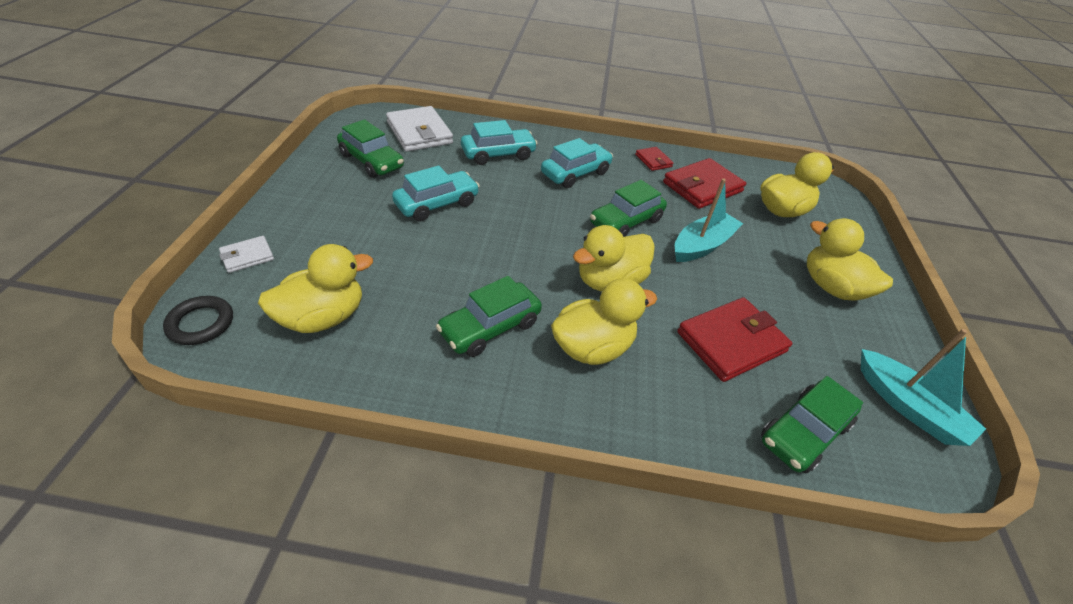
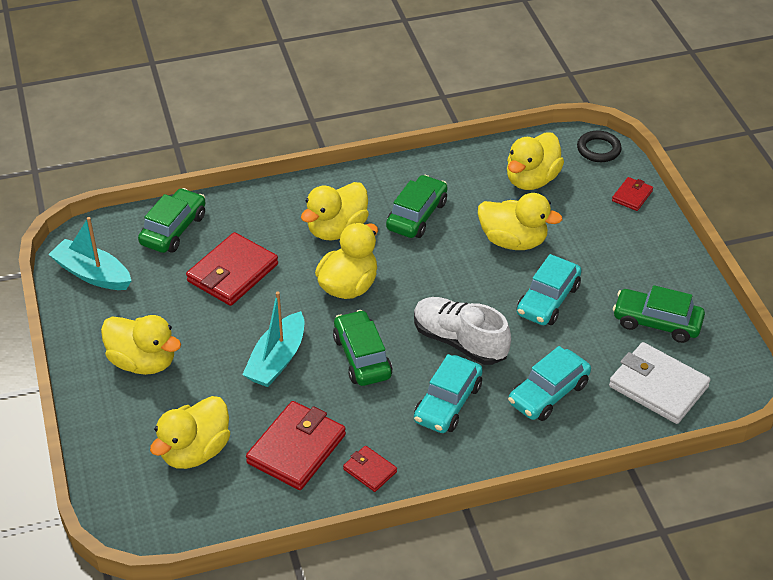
camera: 160 degrees right, 0 degrees up
(247, 256) = (632, 196): white wallet -> red wallet
(415, 261) = (513, 241): none -> yellow duck
(537, 204) = (459, 341): none -> white shoe
(626, 222) = (362, 357): green car -> green car turned 45 degrees counterclockwise

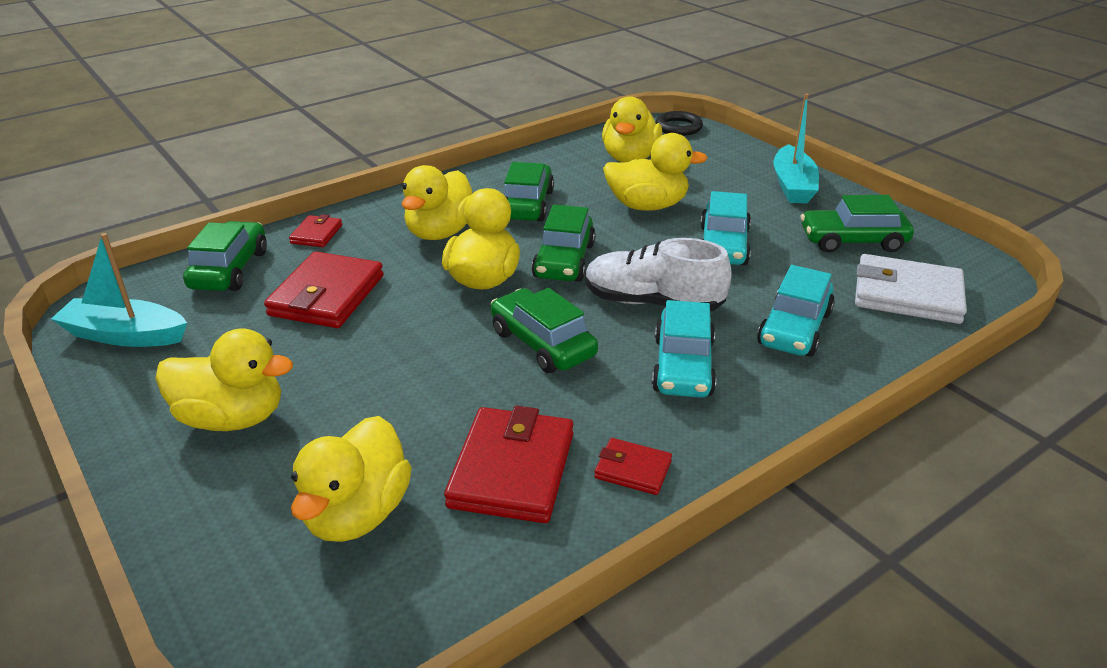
camera: 20 degrees left, 10 degrees down
(277, 360) = (430, 372): turquoise boat -> turquoise boat (793, 185)
(416, 283) = (564, 261): none -> green car
(632, 196) = (739, 153): red wallet -> red wallet (316, 234)

